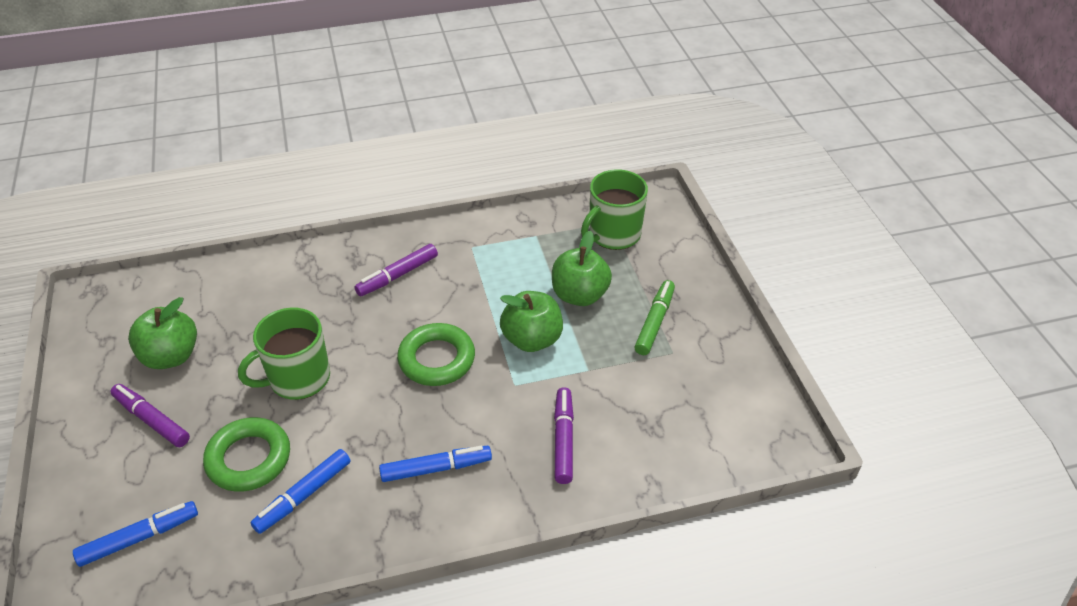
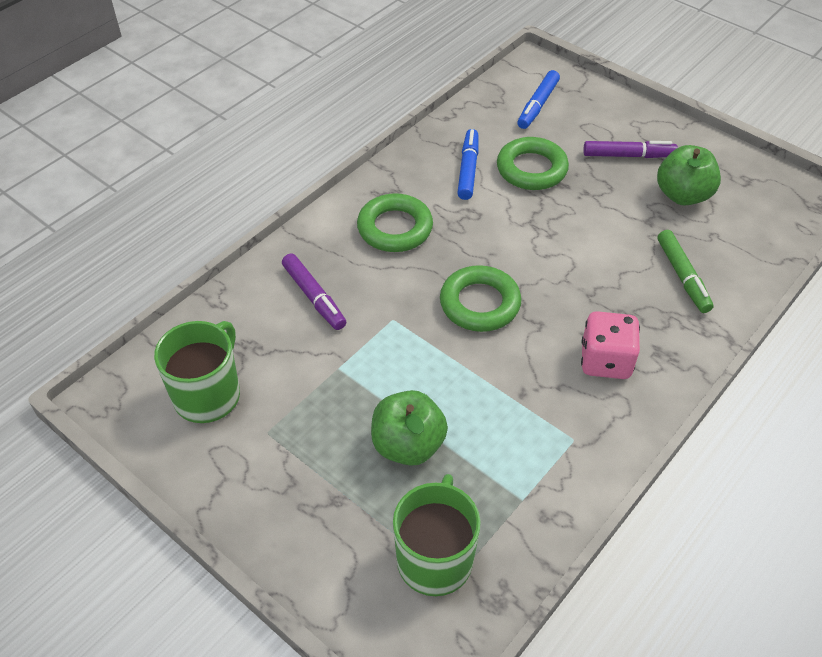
camera: 145 degrees right, 5 degrees up
(298, 379) = (569, 230): green mug -> green mug (208, 395)
(397, 275) = (605, 361): purple marker -> pink dice
(436, 468) = (395, 228): blue marker -> green ring
(532, 339) = (414, 368): green apple -> none
(655, 322) = (306, 457): green marker -> green marker (682, 276)

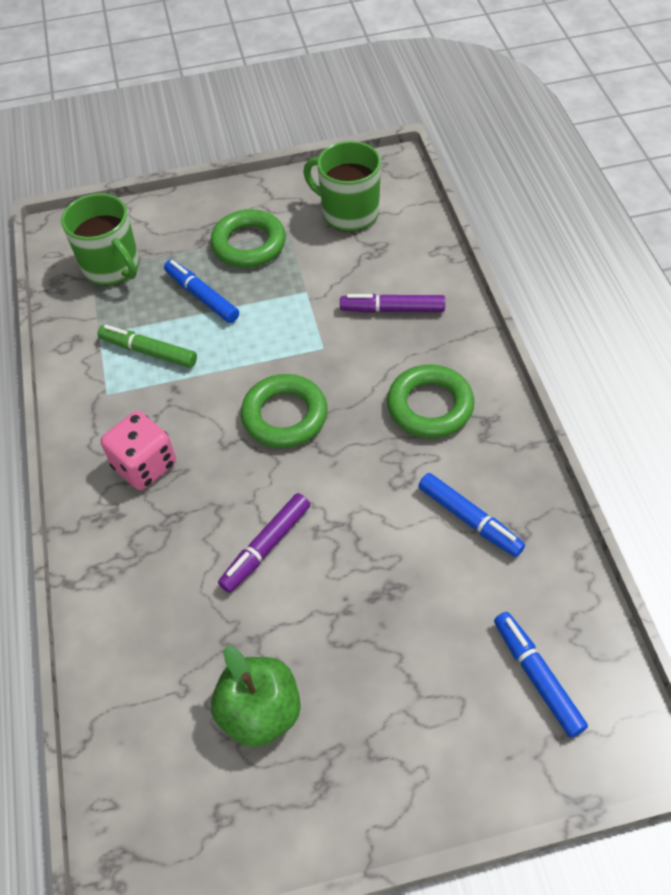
camera: 130 degrees right, 5 degrees up
(208, 395) = (349, 213): green mug -> green mug turned 150 degrees clockwise
(408, 445) = (202, 296): green apple -> blue marker
(531, 169) = (424, 582): green ring -> green ring (249, 244)
(628, 155) = (368, 708): purple marker -> purple marker (266, 547)
(682, 276) = (164, 606): green marker -> green marker (149, 351)

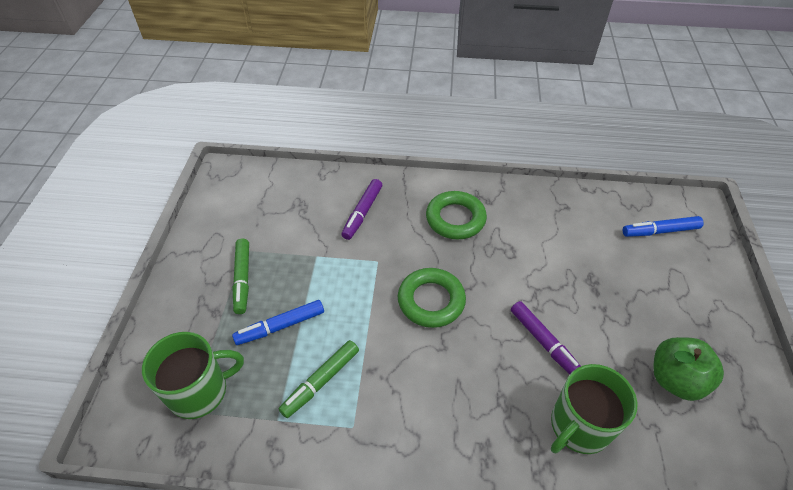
camera: 75 degrees left, 5 degrees down
(145, 465) = (443, 411): pink dice -> none
(249, 244) = (242, 279): green ring -> green marker
(349, 213) = (253, 209): green mug -> green mug (579, 426)
(469, 519) = (549, 227): blue marker -> none

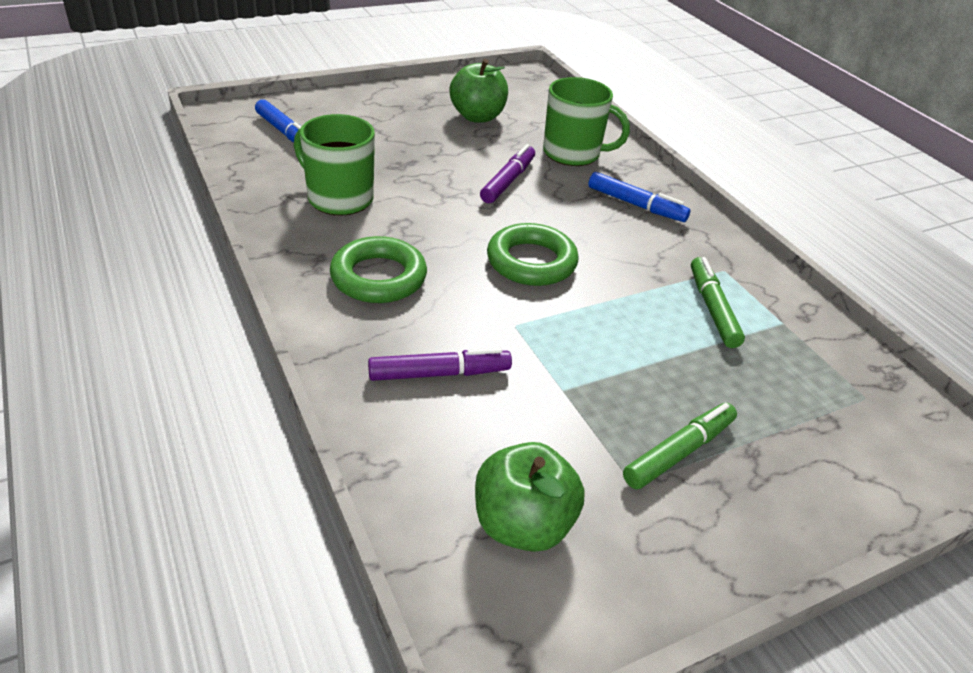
camera: 125 degrees left, 10 degrees down
(199, 391) = (841, 401): green mug -> green mug (339, 198)
(260, 202) = (522, 524): none -> green apple
(280, 326) = (695, 372): blue marker -> blue marker (636, 205)
(321, 381) = (712, 308): green marker -> green marker turned 105 degrees counterclockwise

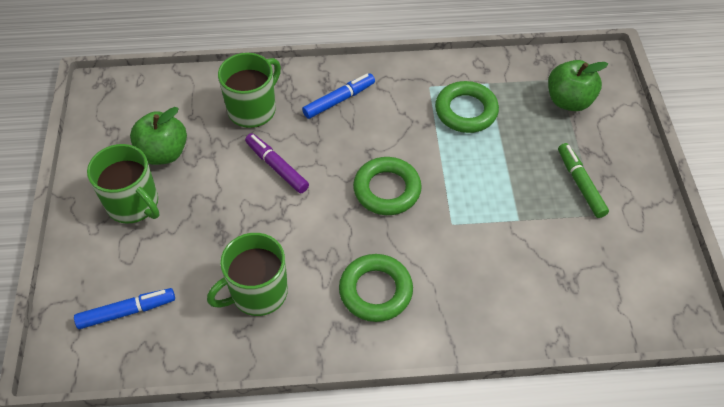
camera: 65 degrees left, 15 degrees up
(407, 114) = (133, 204): none -> green mug
(439, 374) = (489, 282): purple marker -> none
(522, 524) = (616, 277): green apple -> green apple (568, 101)
(712, 308) = (466, 111): green marker -> green ring

